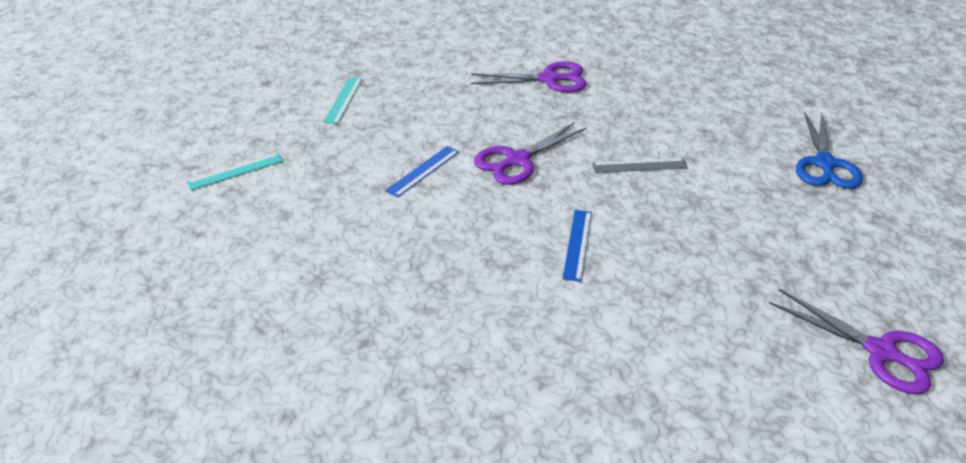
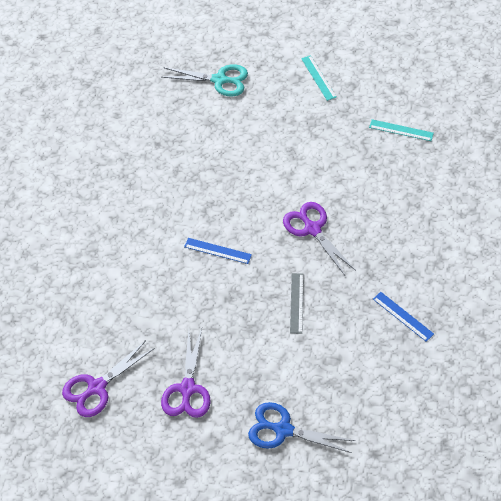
camera: 100 degrees right, 15 degrees up
(219, 277) = (219, 80): none -> turquoise scissors
(423, 171) = (306, 174): blue ruler -> blue ruler (403, 316)
(549, 79) = (424, 264): purple scissors -> purple scissors (187, 388)

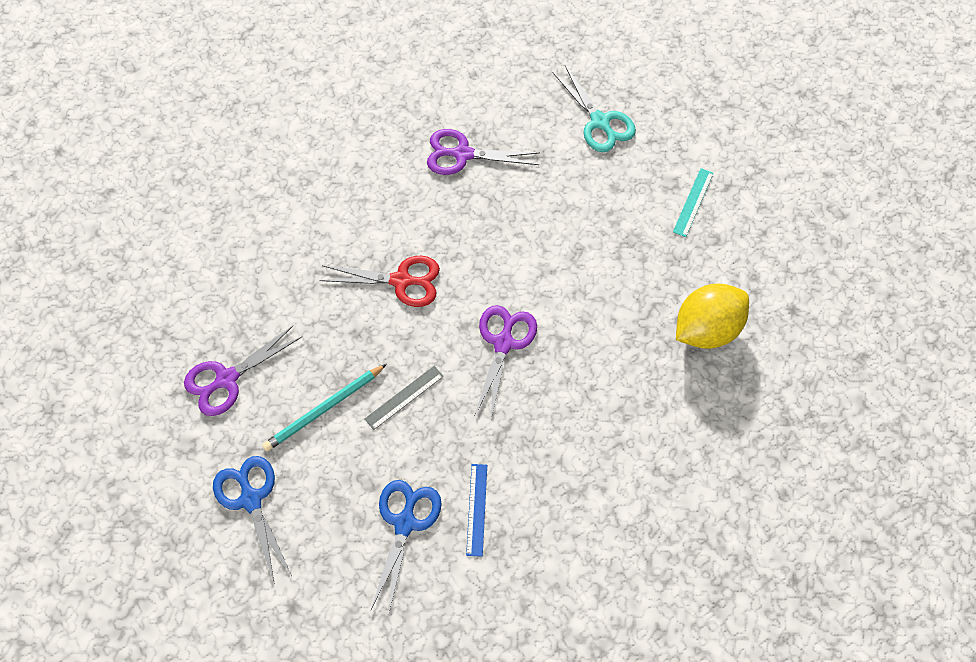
camera: 45 degrees right, 10 degrees up
(97, 387) = (166, 303): purple scissors -> purple scissors (463, 154)
(218, 250) = (401, 281): blue ruler -> red scissors
(262, 350) = (324, 409): none -> turquoise pencil
(377, 358) = (405, 523): none -> blue scissors
(401, 130) = (706, 328): turquoise ruler -> yellow lemon

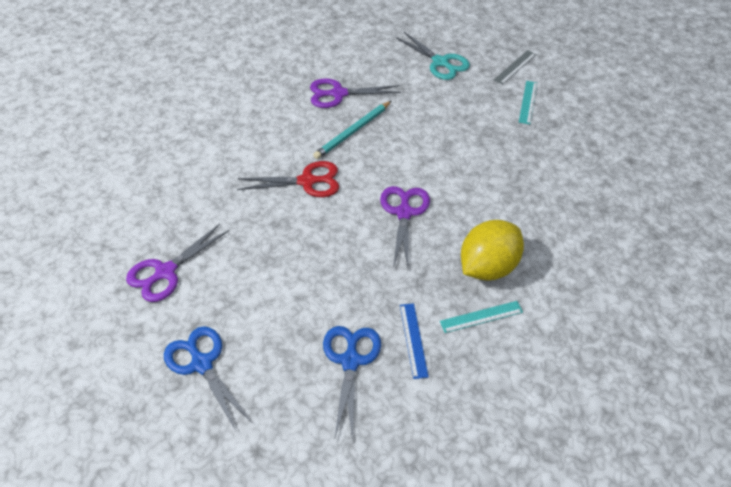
camera: 10 degrees left, 15 degrees down
(324, 409) = (258, 282): turquoise pencil -> turquoise pencil (352, 132)
(404, 397) = (328, 263): grey ruler -> grey ruler (515, 67)
(557, 493) = (481, 316): none -> turquoise ruler
(706, 328) = (567, 181): yellow lemon -> yellow lemon (488, 267)

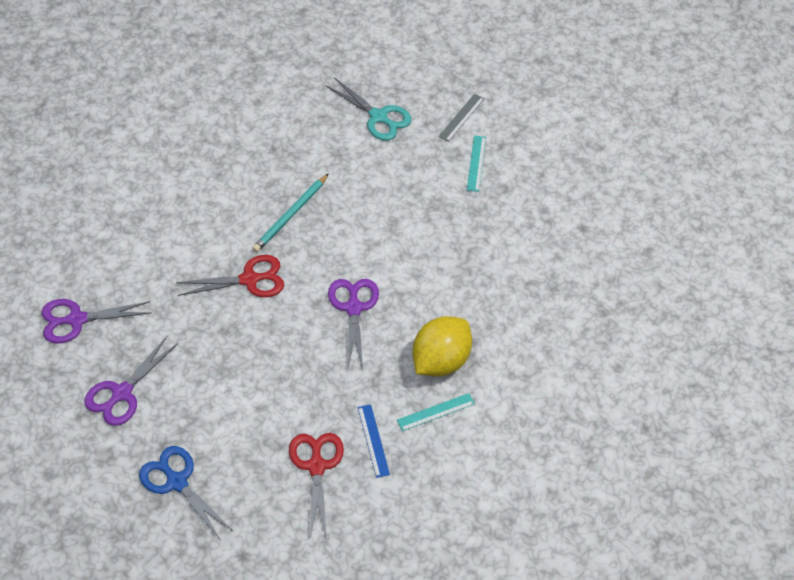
camera: 10 degrees left, 5 degrees up
(338, 94) = (269, 167): purple scissors -> purple scissors (77, 319)
(350, 361) = (316, 466): blue scissors -> red scissors

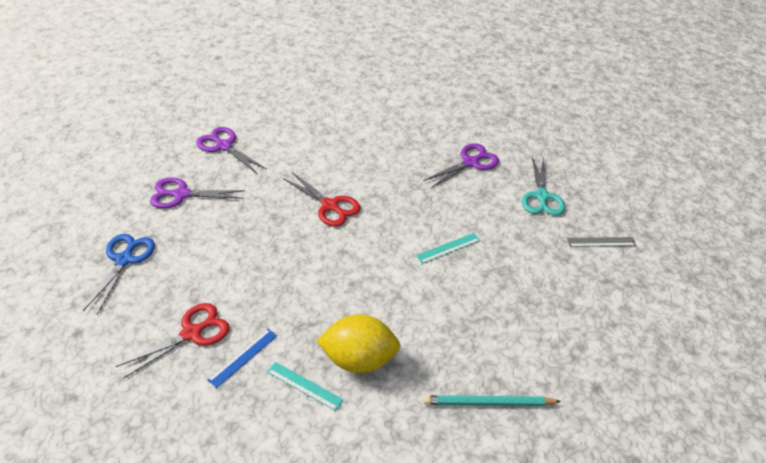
camera: 55 degrees right, 10 degrees down
(290, 215) = (405, 197): turquoise pencil -> turquoise pencil (488, 403)
(353, 308) = (359, 275): purple scissors -> purple scissors (470, 162)
(476, 163) = (571, 274): turquoise ruler -> turquoise ruler (448, 248)

